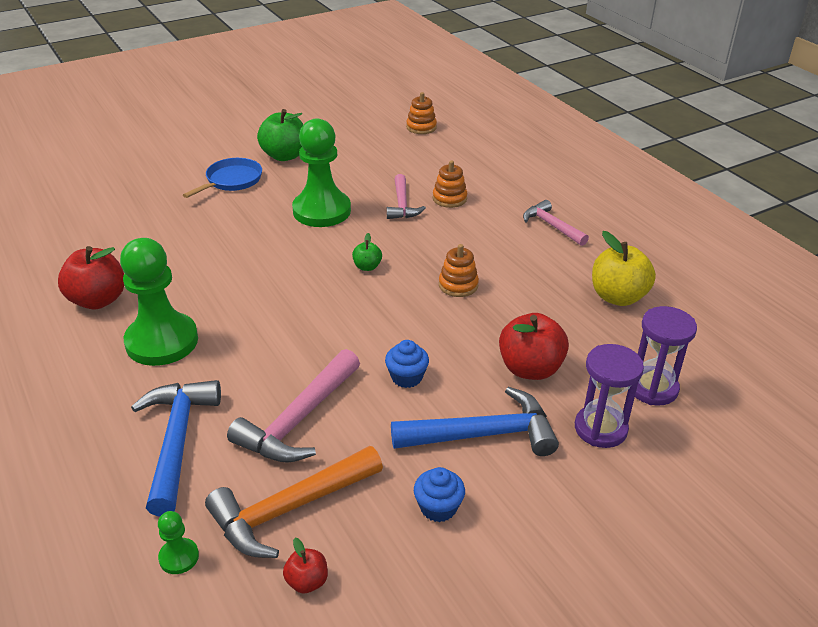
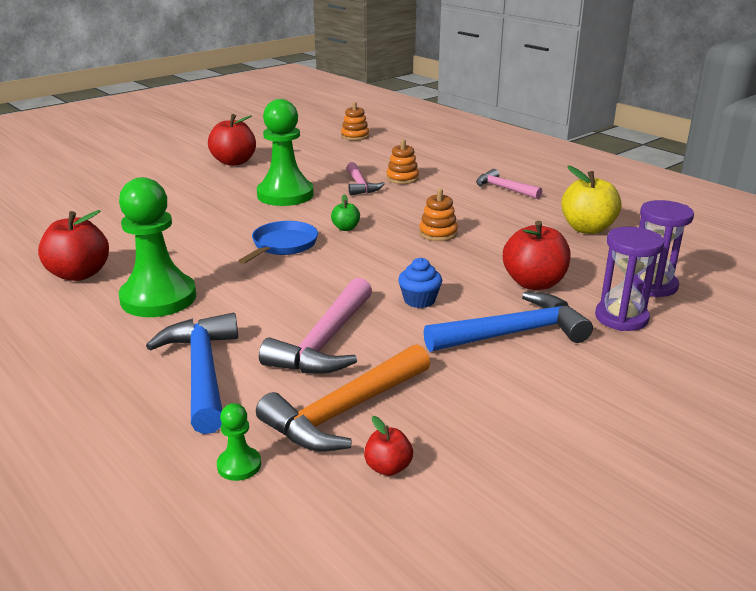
camera: 10 degrees left, 10 degrees down
(231, 181) = (188, 181): blue pan -> blue pan (282, 245)
(284, 156) = (234, 162): green apple -> red apple
(438, 507) = (496, 392): blue cupcake -> none

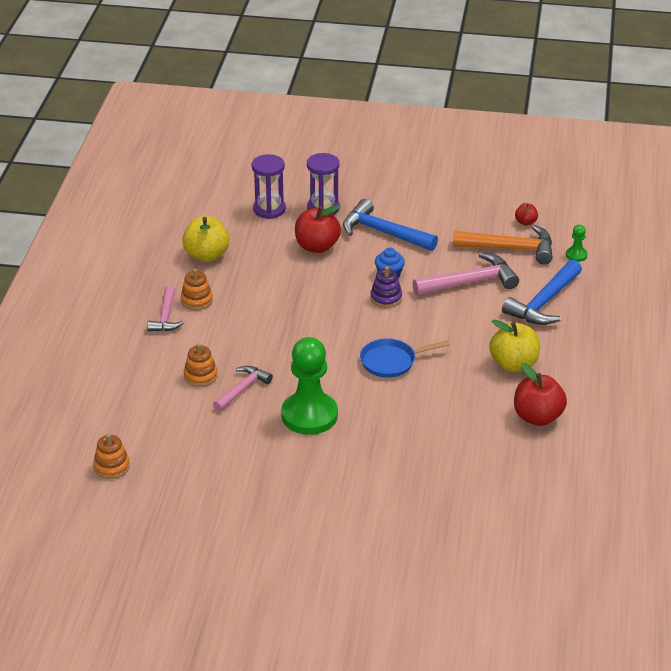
camera: 130 degrees left, 10 degrees up
(158, 298) = (514, 364): green pawn -> yellow apple
(234, 162) = (274, 496): red apple -> none
(345, 228) = (331, 351): green apple -> none
(380, 281) = (386, 298): none -> purple stacking toy
(438, 233) = (290, 309): orange stacking toy -> orange stacking toy (196, 300)

